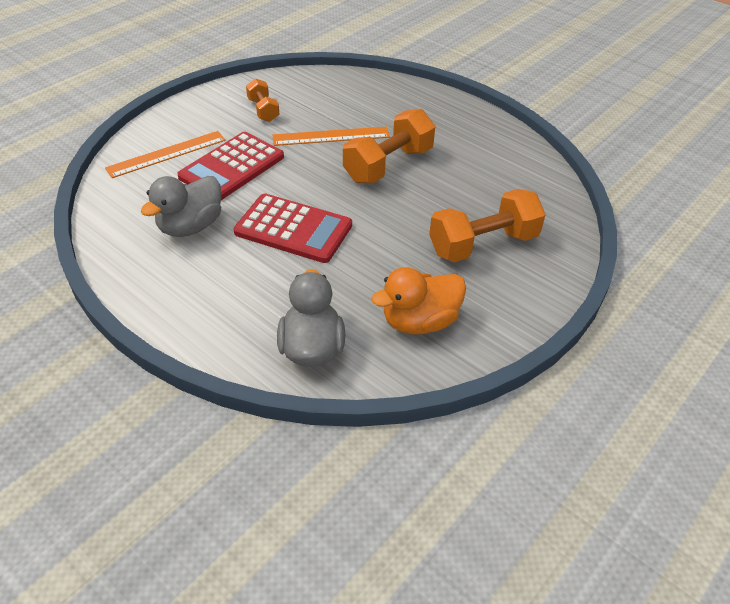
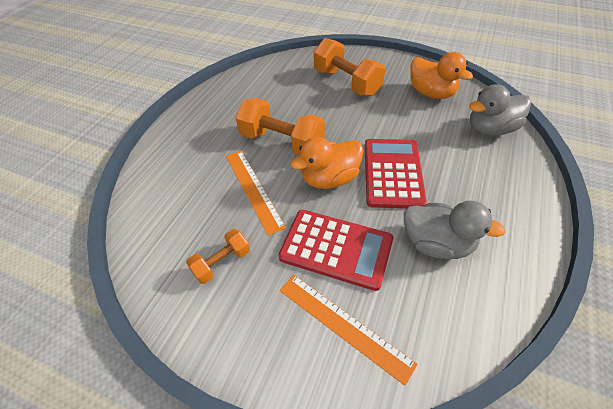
camera: 105 degrees left, 5 degrees up
(314, 184) = (330, 178): none -> orange duck

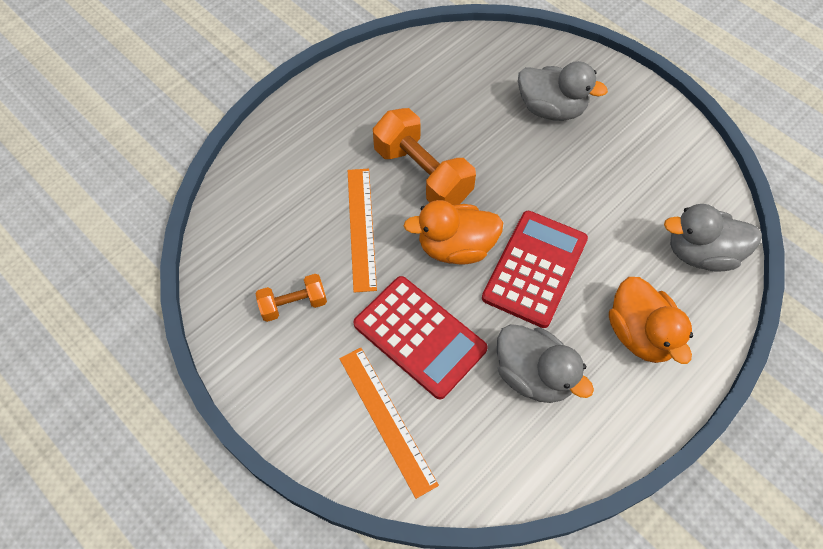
camera: 20 degrees right, 10 degrees up
(346, 82) = (551, 109): orange dumbbell -> grey duck
(431, 93) = (657, 168): orange duck -> orange duck (640, 334)

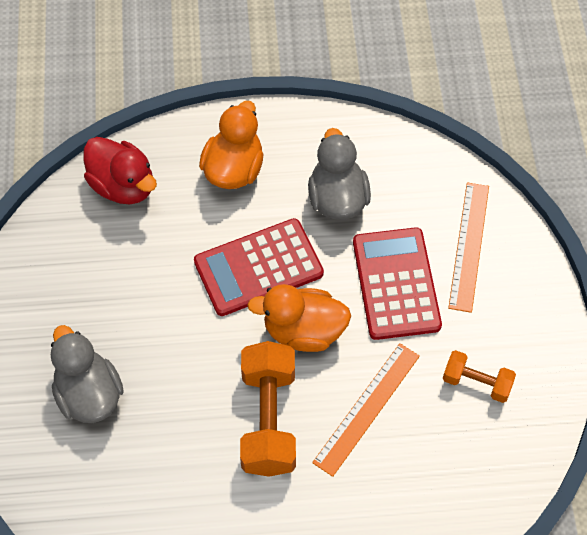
camera: 140 degrees left, 0 degrees up
(456, 247) = (303, 331): orange duck -> orange duck turned 150 degrees clockwise
(701, 253) = (123, 186): grey duck -> red duck

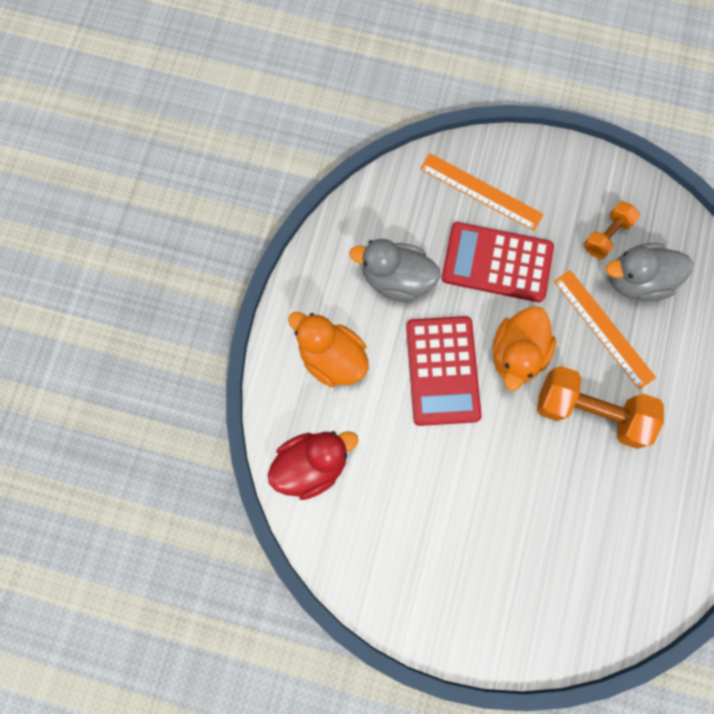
camera: 70 degrees left, 15 degrees up
(89, 394) = (520, 560): grey duck -> grey duck (637, 280)

